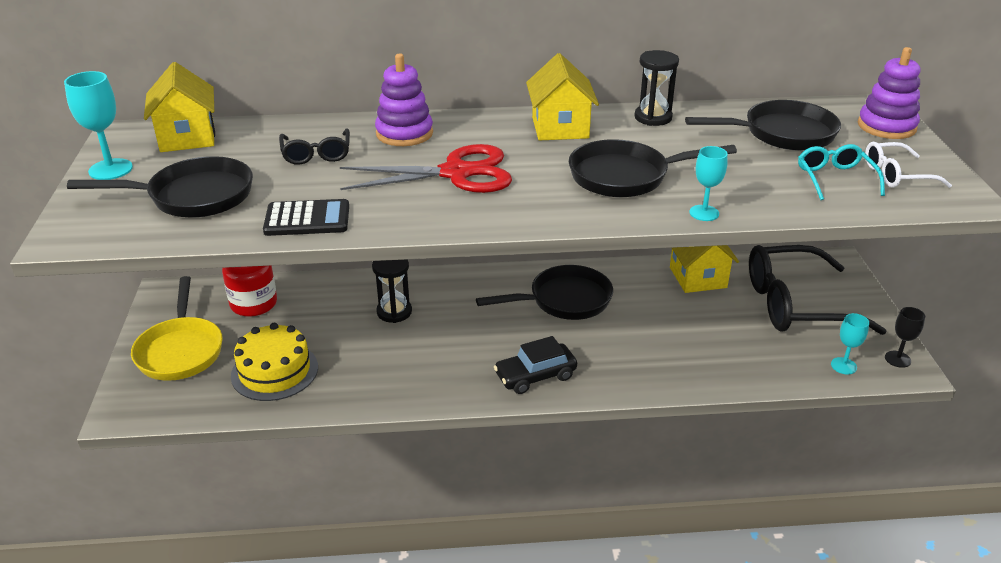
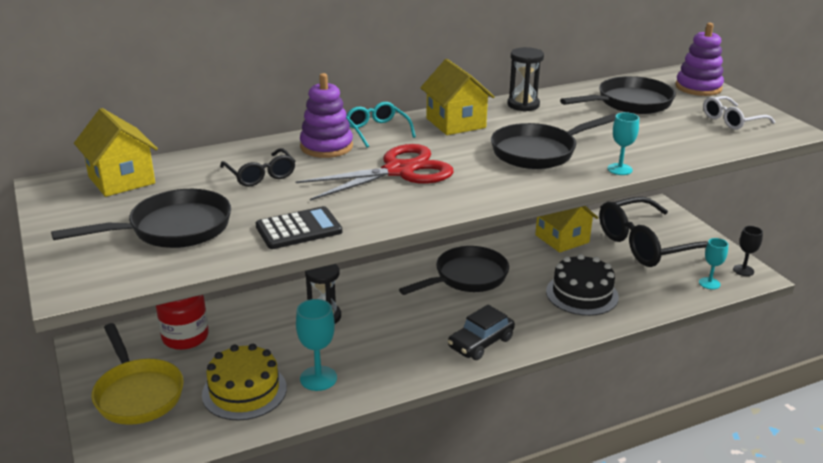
camera: 20 degrees left, 5 degrees down
(110, 169) = (66, 219): turquoise goblet -> turquoise goblet (318, 378)
(681, 346) = (582, 294): none -> black cake
(835, 179) = (692, 130): turquoise glasses -> turquoise glasses (377, 131)

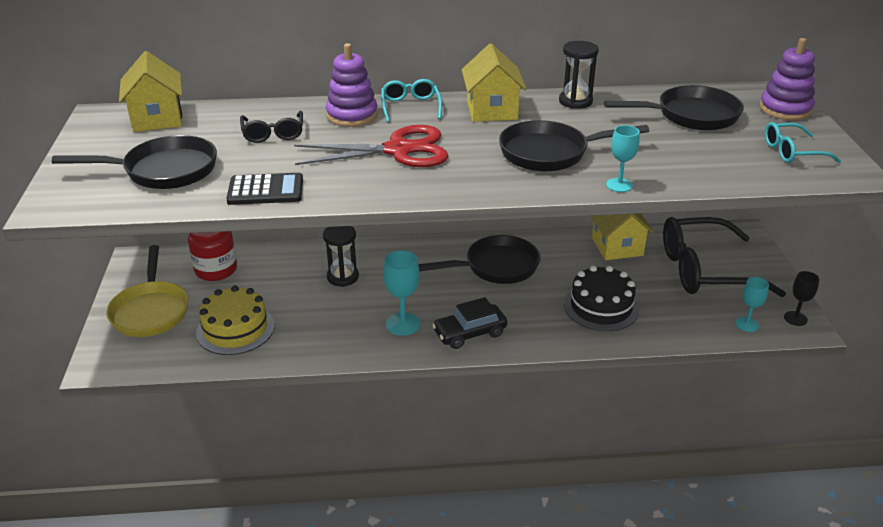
camera: 20 degrees right, 5 degrees up
(318, 378) = (303, 332): turquoise goblet -> turquoise goblet (403, 324)
(732, 120) = (792, 152): white glasses -> turquoise glasses

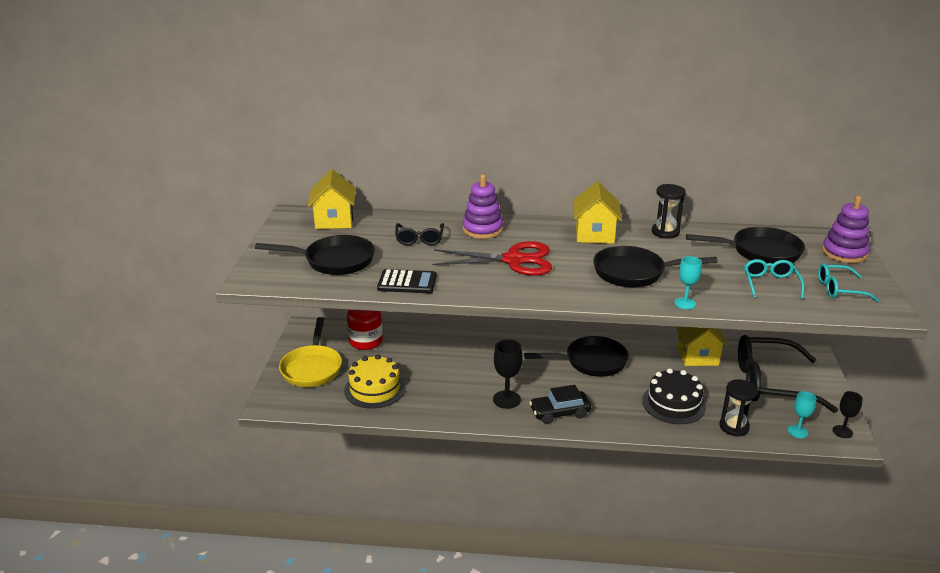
camera: 10 degrees right, 5 degrees down
(343, 277) = (464, 357): black hourglass -> black hourglass (734, 427)
(403, 324) = (506, 399): turquoise goblet -> black goblet
(410, 107) = (530, 226): turquoise glasses -> turquoise glasses (770, 284)

